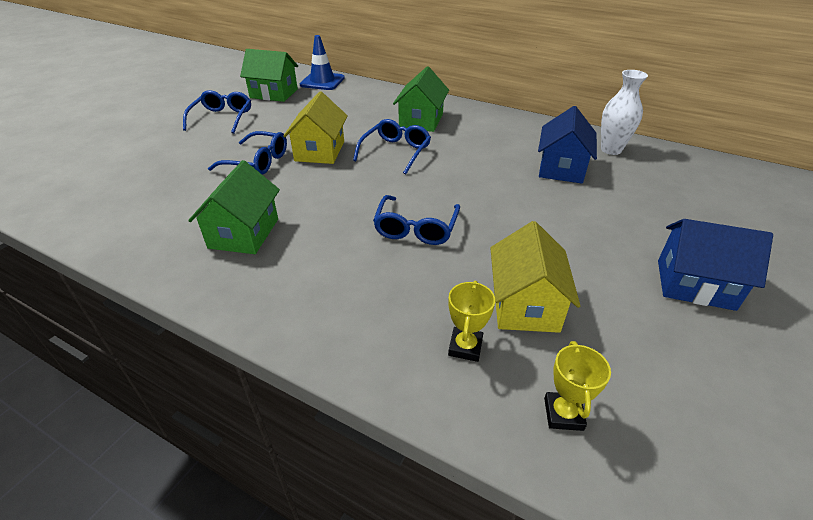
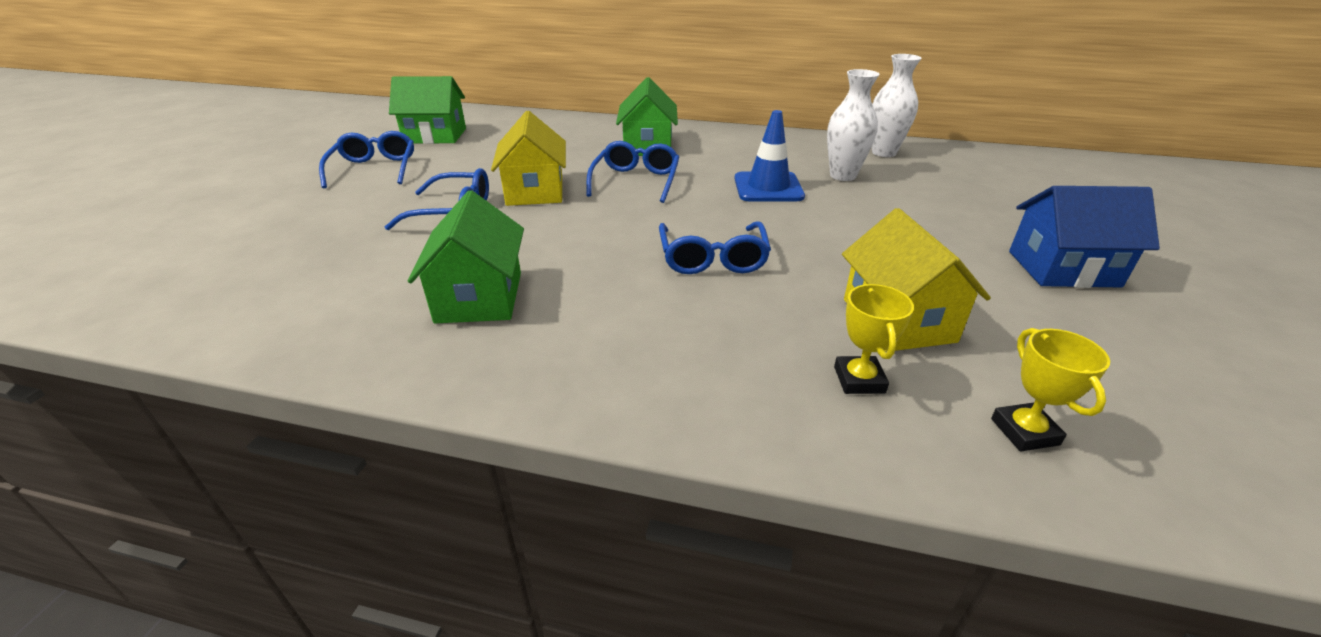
camera: 15 degrees left, 5 degrees down
(322, 81) = (495, 118): blue traffic cone -> blue traffic cone (768, 187)
(561, 168) = (843, 176): blue house -> white vase

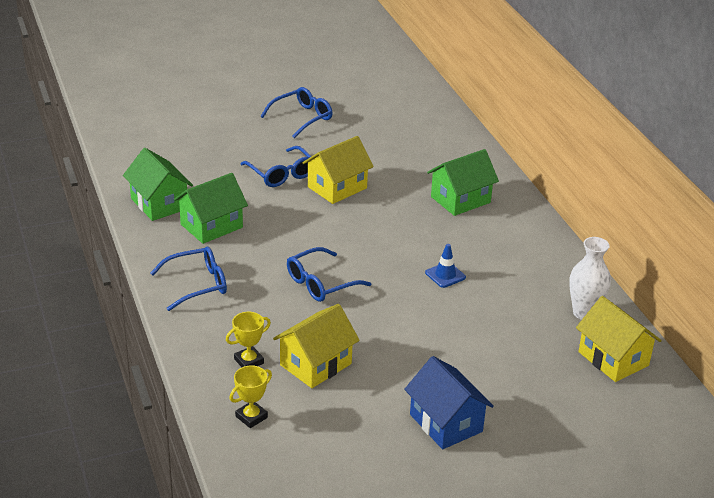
camera: 55 degrees right, 0 degrees up
(435, 136) = (374, 109): green house -> green house (159, 204)
(636, 181) = (394, 218): blue glasses -> blue glasses (197, 284)
(768, 187) = (445, 275): blue traffic cone -> blue traffic cone, size x0.62
(843, 176) = (507, 303): white vase -> none
(964, 161) = (613, 359): none -> yellow house

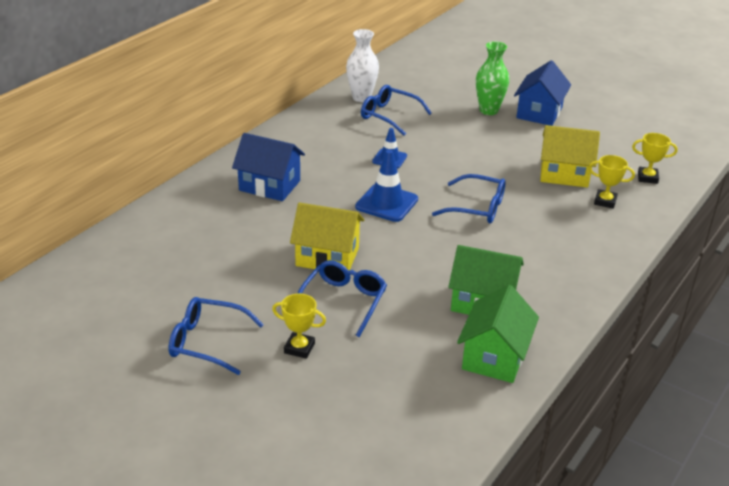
camera: 125 degrees left, 0 degrees up
(197, 284) = (567, 267): blue glasses -> blue glasses (389, 116)
(258, 143) = (299, 348): none -> yellow trophy
(377, 242) = (386, 203): none -> blue traffic cone
(460, 199) = (269, 185): green house -> blue house
(483, 387) = (488, 110): none -> green vase
(613, 359) = (397, 79): yellow house -> none

